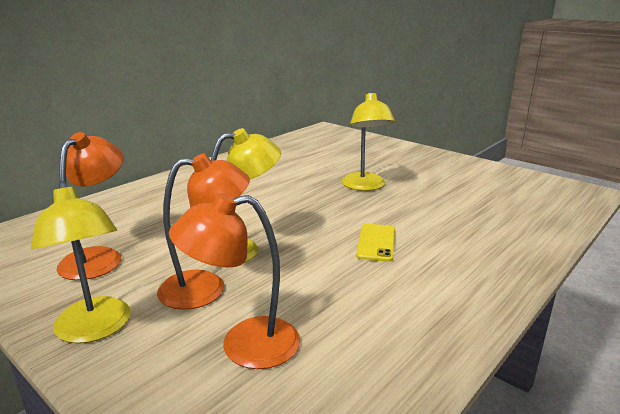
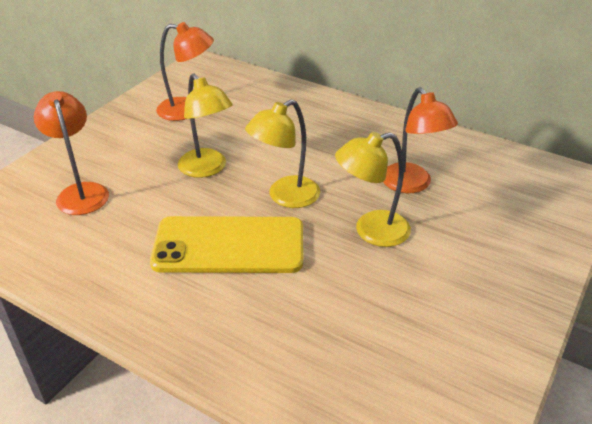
camera: 80 degrees right, 15 degrees up
(95, 329) = (102, 134): yellow lamp -> yellow lamp (285, 197)
(206, 288) = (148, 164): orange lamp -> orange lamp (411, 185)
(376, 243) = (229, 246): yellow phone -> yellow phone, size x2.15

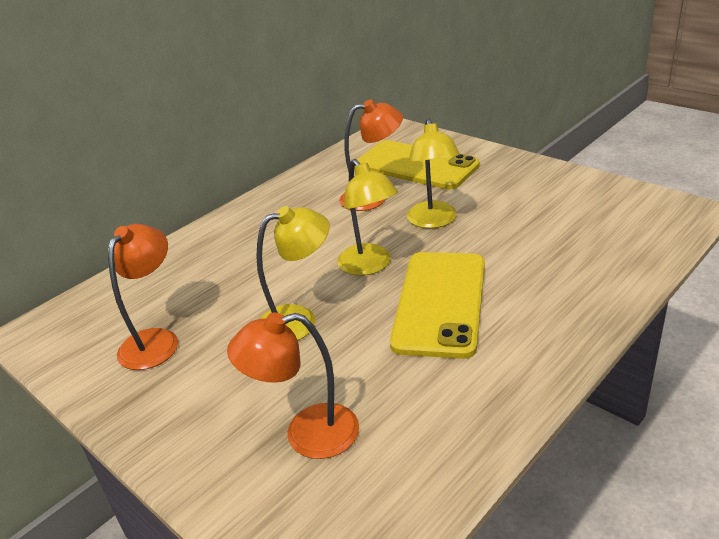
camera: 75 degrees left, 5 degrees down
(493, 208) = (416, 165): none -> yellow phone

